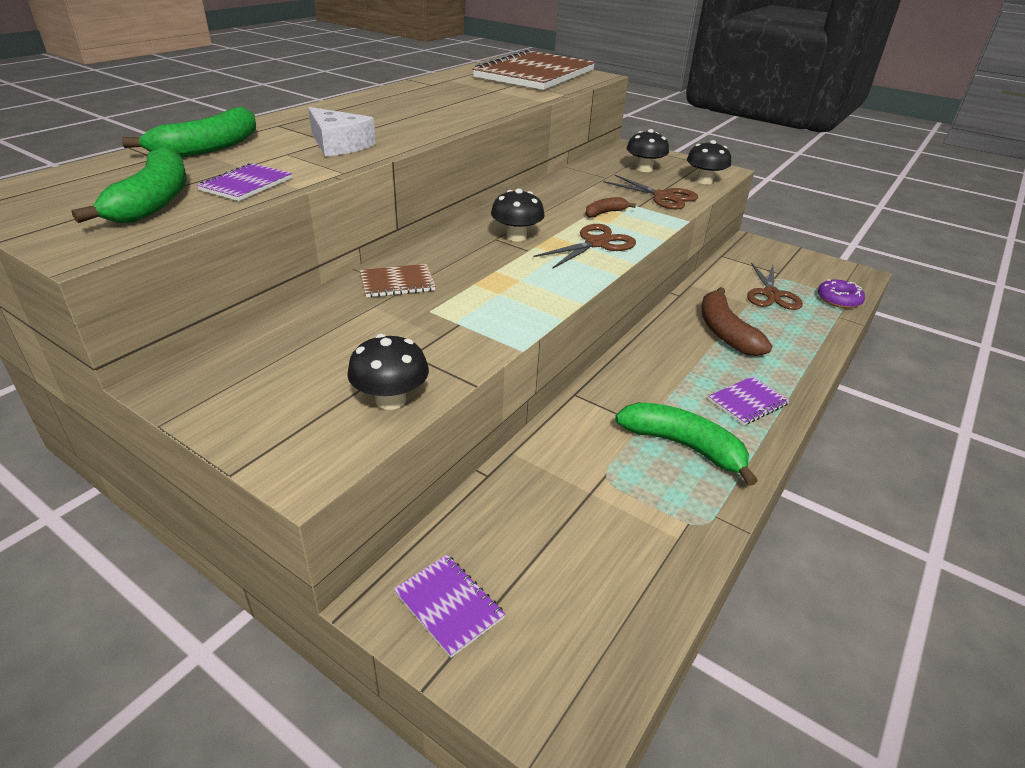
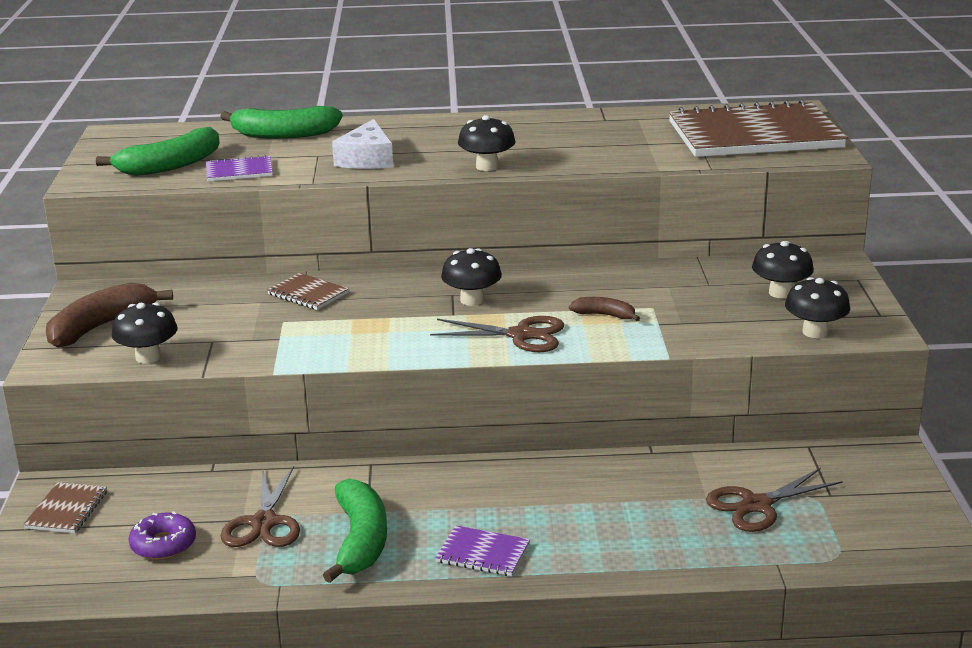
camera: 55 degrees right, 10 degrees down
(442, 126) = (487, 167): none -> black mushroom
(448, 605) = (66, 510): purple notebook -> brown notebook
(663, 197) = (712, 327): brown scissors -> brown scissors (264, 523)
(725, 332) = (609, 502): brown banana -> brown banana (101, 326)
(838, 300) = (827, 553): purple donut -> purple donut (163, 544)

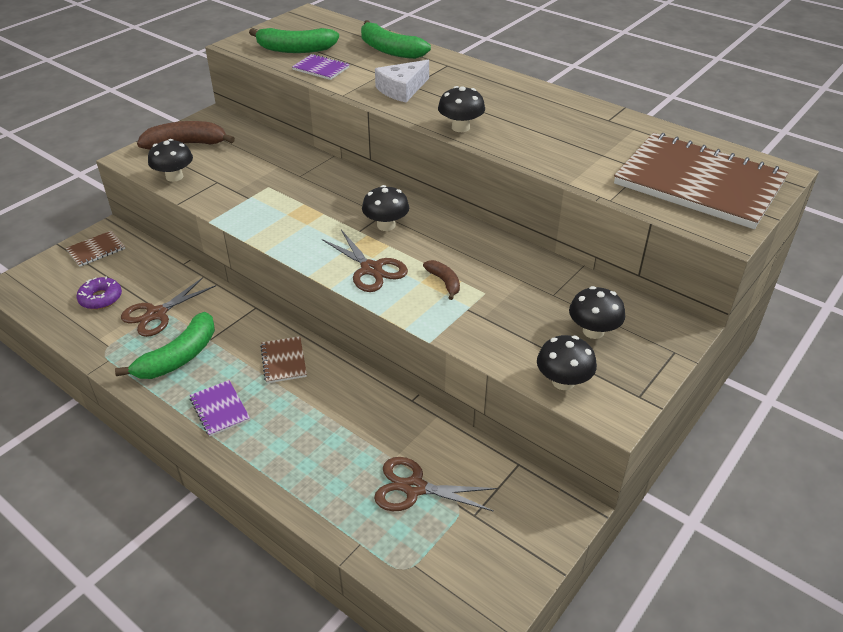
camera: 40 degrees right, 15 degrees up
(308, 294) = (309, 173): brown notebook -> brown notebook (284, 361)

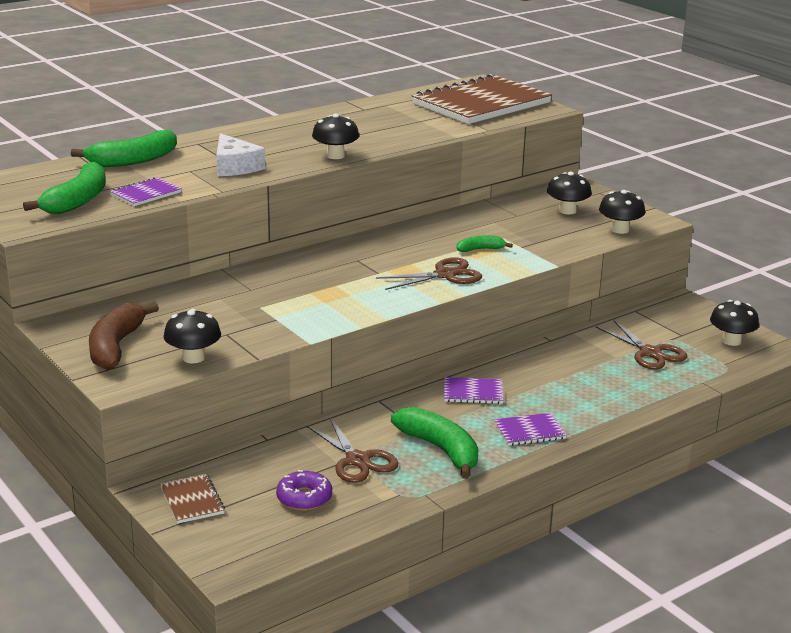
camera: 75 degrees left, 15 degrees down
(284, 361) = (473, 392): brown notebook -> purple notebook
(386, 225) = (377, 260): black mushroom -> black mushroom (731, 341)
(414, 488) = (650, 353): brown scissors -> brown scissors turned 60 degrees counterclockwise
(444, 282) = (480, 249): brown banana -> green banana

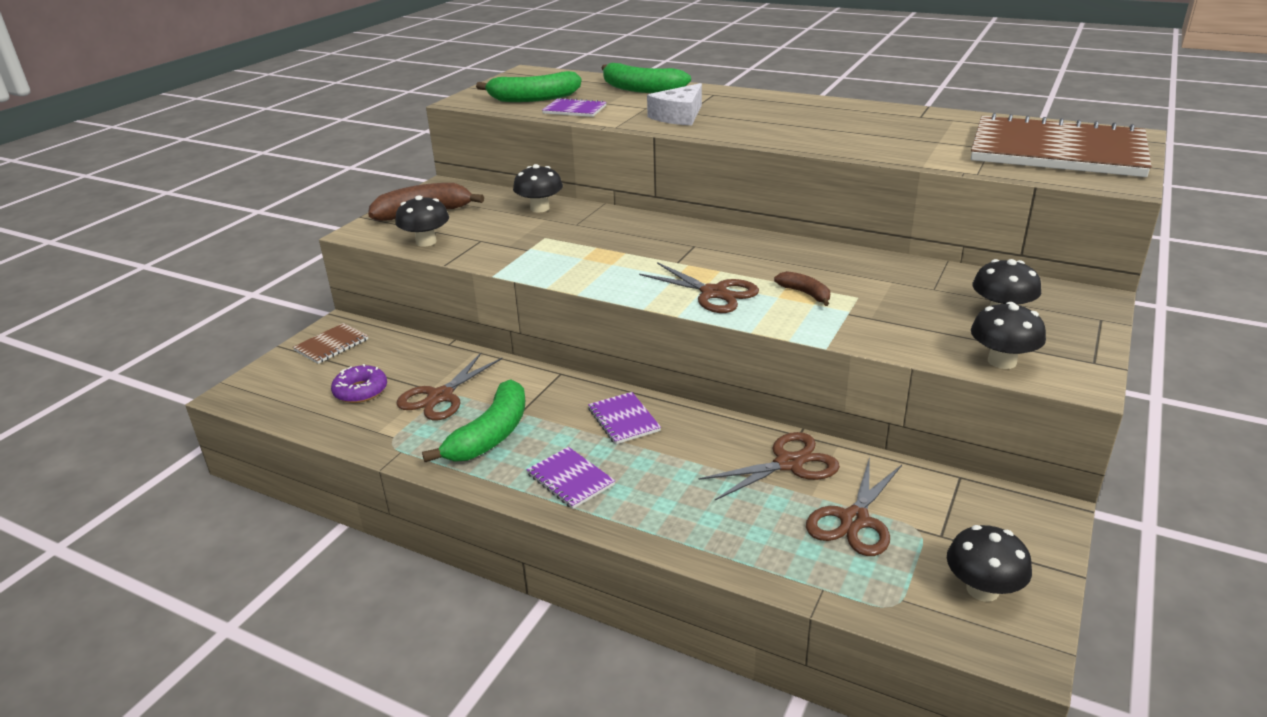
camera: 65 degrees right, 5 degrees up
(335, 156) = (768, 137): black mushroom -> black mushroom (540, 208)
(480, 249) = (805, 294): green banana -> brown banana
(579, 353) = (788, 464): none -> brown scissors

